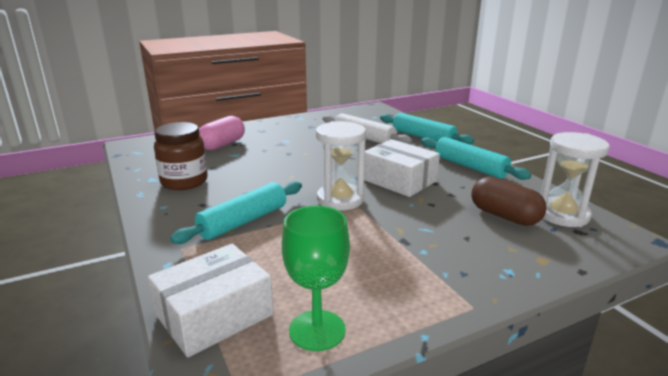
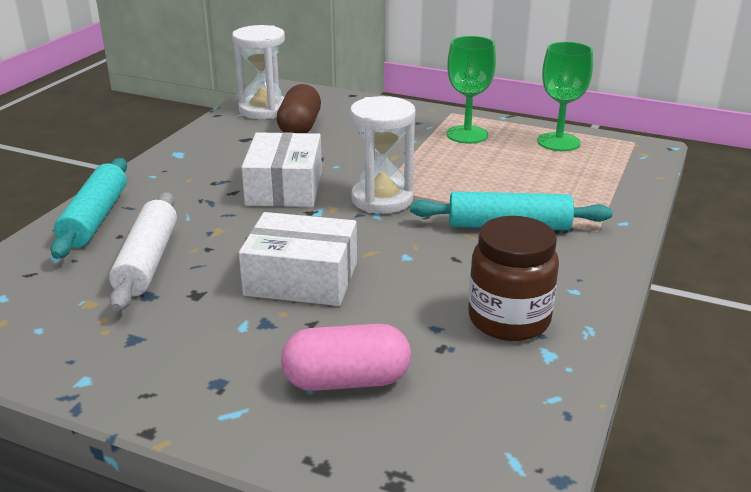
camera: 130 degrees left, 5 degrees up
(214, 314) = (615, 175): white box -> white box (301, 279)
(402, 284) = (467, 134): none -> green goblet
(470, 167) = (188, 164): turquoise rolling pin -> none

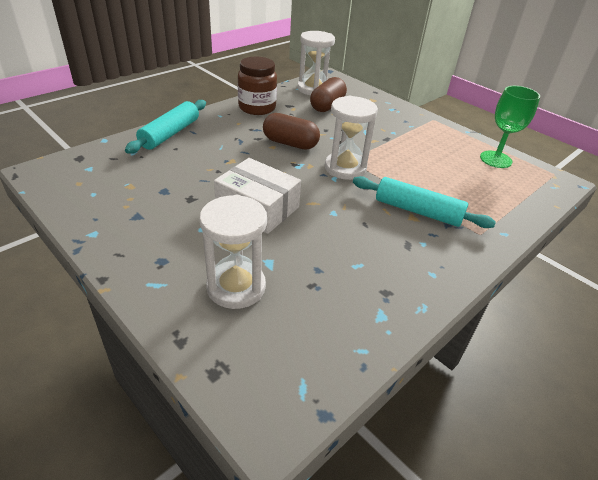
camera: 20 degrees right, 10 degrees up
(147, 261) = (179, 169): white rolling pin -> none
(284, 187) = (290, 143): white box -> brown capsule
(346, 381) = (236, 287): pink capsule -> white hourglass
(467, 134) = (433, 137): green goblet -> none
(509, 320) = (371, 280): brown jar -> brown jar (257, 108)

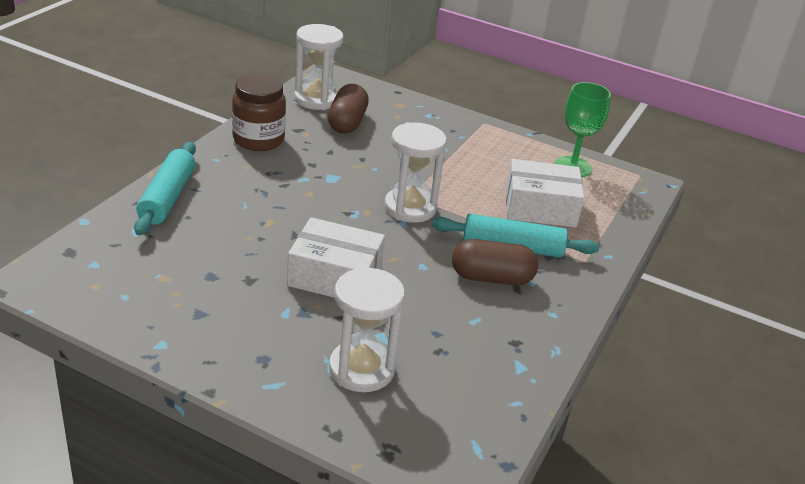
camera: 20 degrees left, 5 degrees down
(290, 143) = (328, 185): brown capsule -> brown capsule (491, 278)
(455, 185) = (540, 207): none -> white box

